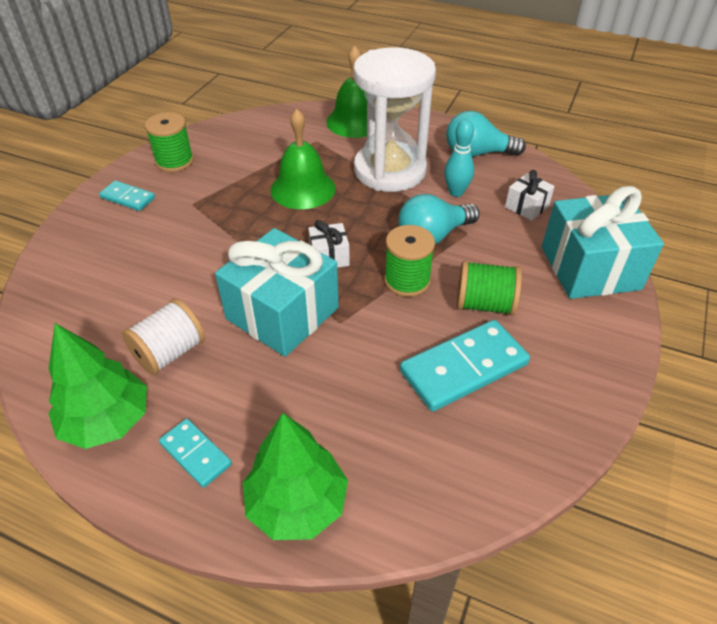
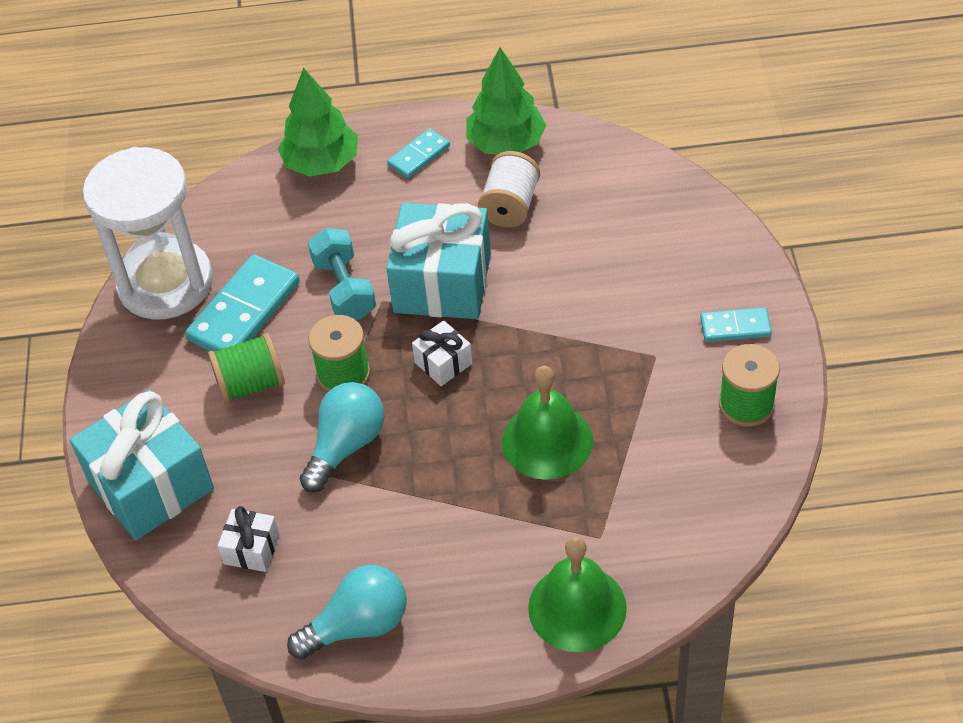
camera: 155 degrees right, 5 degrees up
(195, 454) = (419, 155): turquoise domino -> turquoise domino turned 60 degrees counterclockwise
(364, 346) = (344, 289): none -> turquoise dumbbell
(390, 170) = (460, 528): white hourglass -> white hourglass (165, 283)
(456, 192) = (352, 531): turquoise bowling pin -> none

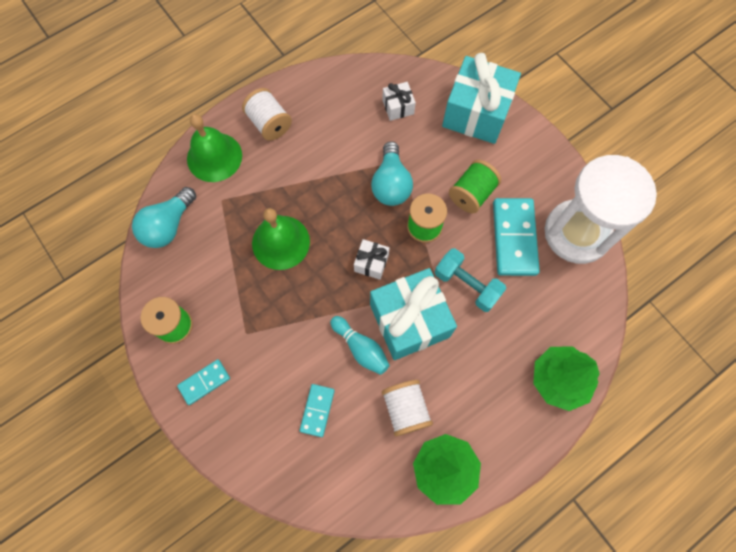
camera: 145 degrees right, 20 degrees up
(358, 625) = (318, 97): turquoise light bulb -> turquoise light bulb (168, 226)
(419, 155) = (498, 423): turquoise domino -> turquoise domino (317, 410)
(461, 620) = (269, 123): none -> white spool
(521, 281) = (361, 348): none -> turquoise bowling pin

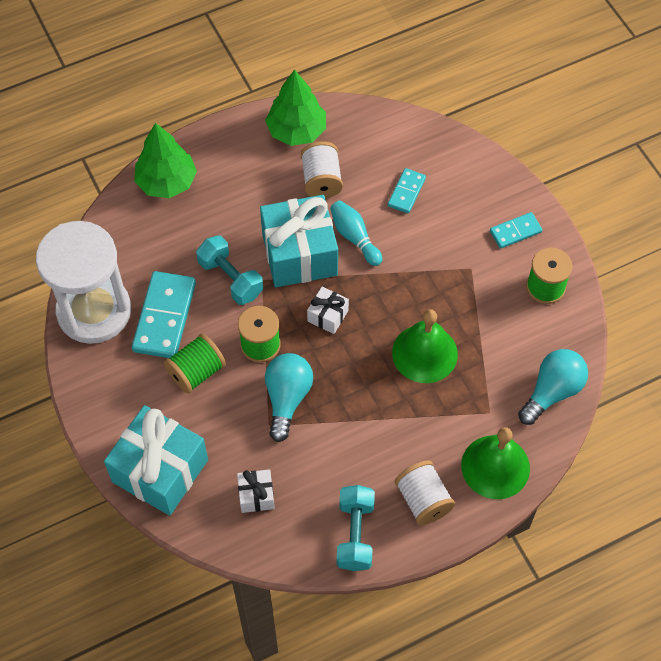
camera: 170 degrees left, 10 degrees down
(318, 92) = (355, 534): none -> turquoise dumbbell

